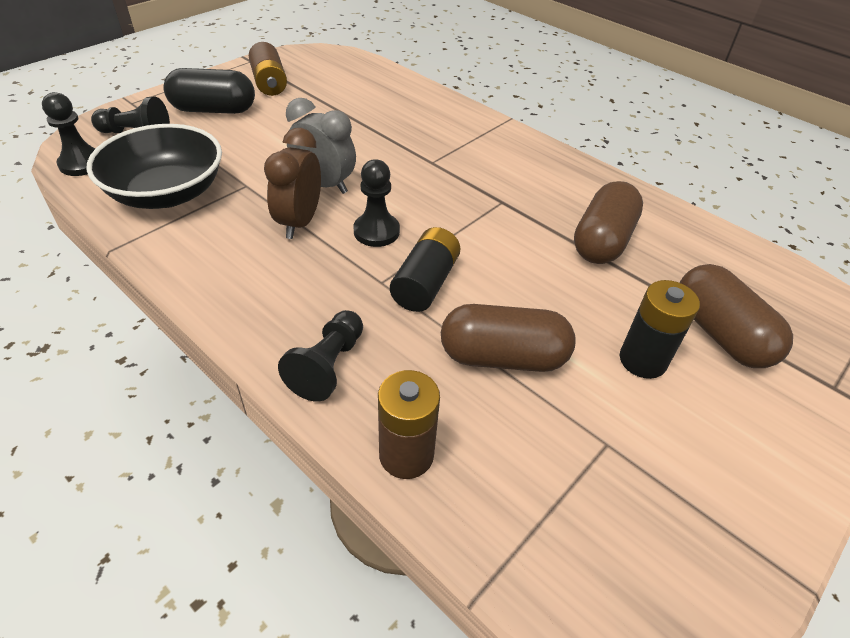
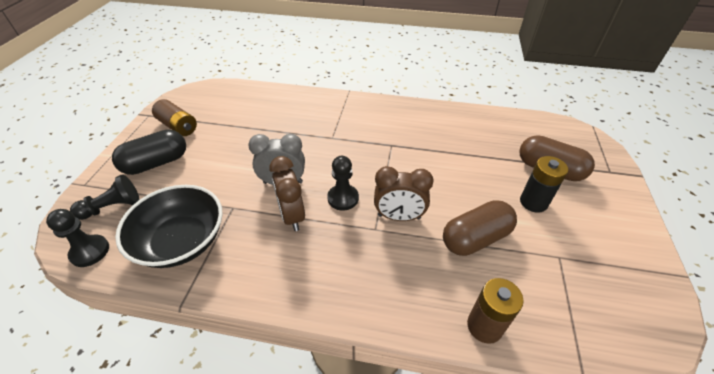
camera: 30 degrees left, 0 degrees up
(328, 366) = (396, 300): black pawn -> none
(425, 283) = (399, 217): black battery -> brown clock
(602, 241) = (459, 144): brown capsule -> none

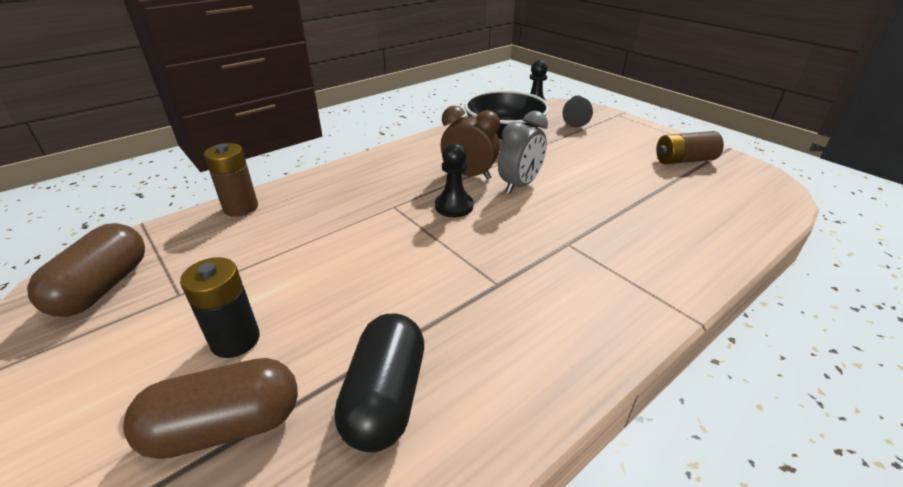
camera: 130 degrees right, 10 degrees down
(156, 163) = (621, 140): black capsule -> black capsule (386, 397)
(399, 217) = (385, 225): brown clock -> none
(475, 238) = (289, 254): brown capsule -> brown capsule (102, 287)

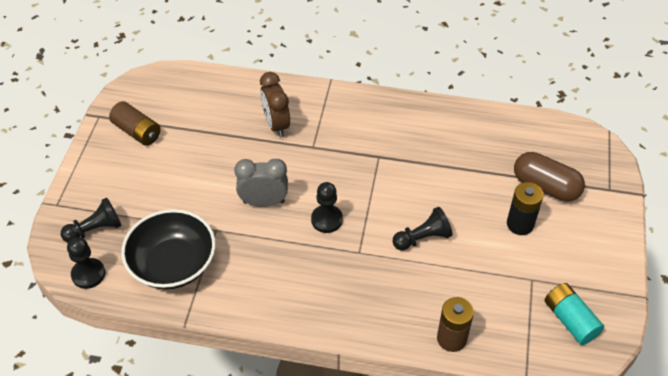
camera: 130 degrees left, 15 degrees up
(102, 287) = (570, 320): brown capsule -> turquoise battery
(347, 249) = (422, 238): none -> black pawn
(386, 397) = (480, 151): black capsule -> none
(469, 175) = (276, 239): brown clock -> brown clock (276, 125)

